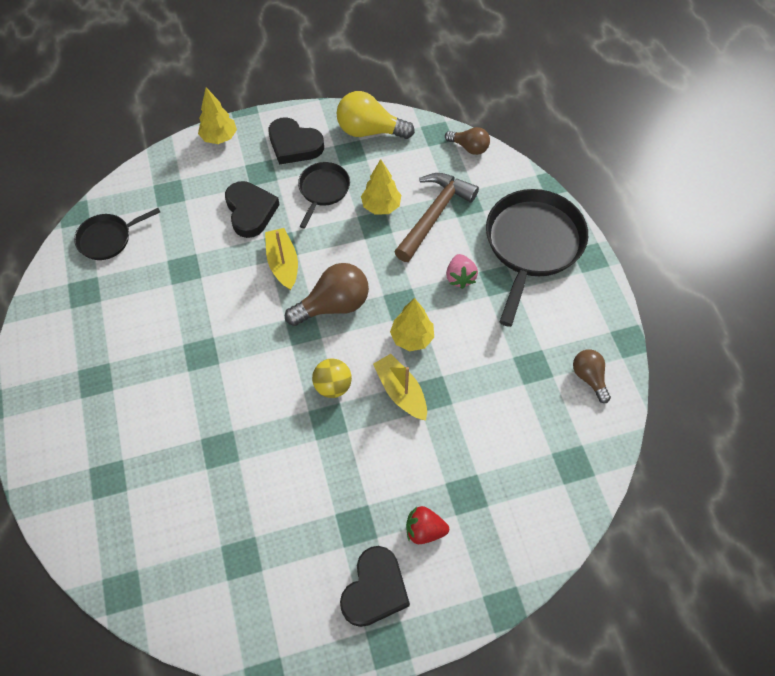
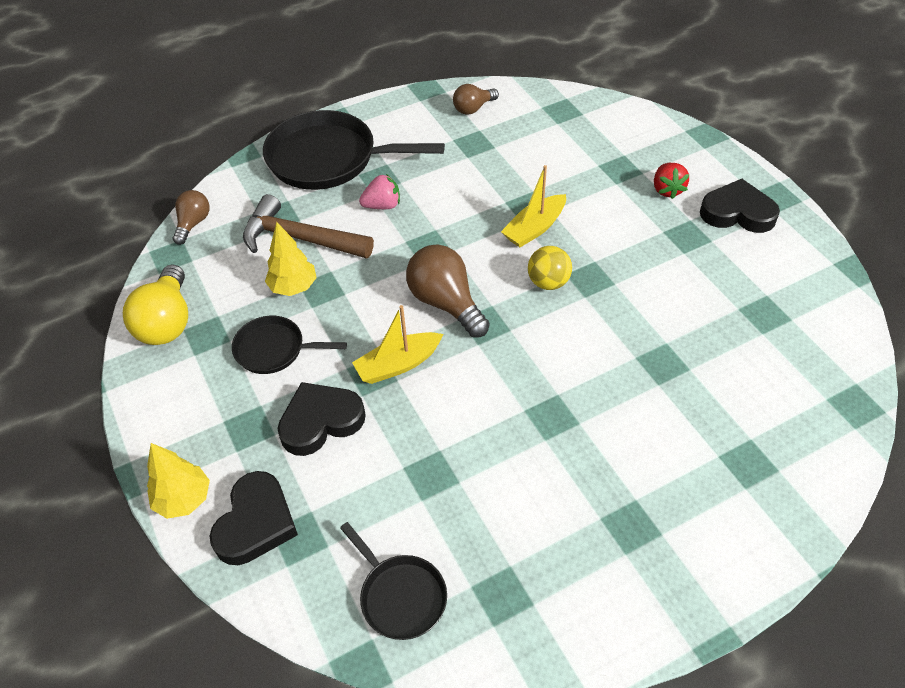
camera: 100 degrees left, 10 degrees down
(294, 145) = (195, 399): black heart -> black heart (256, 523)
(412, 338) = (468, 230): yellow tree -> none

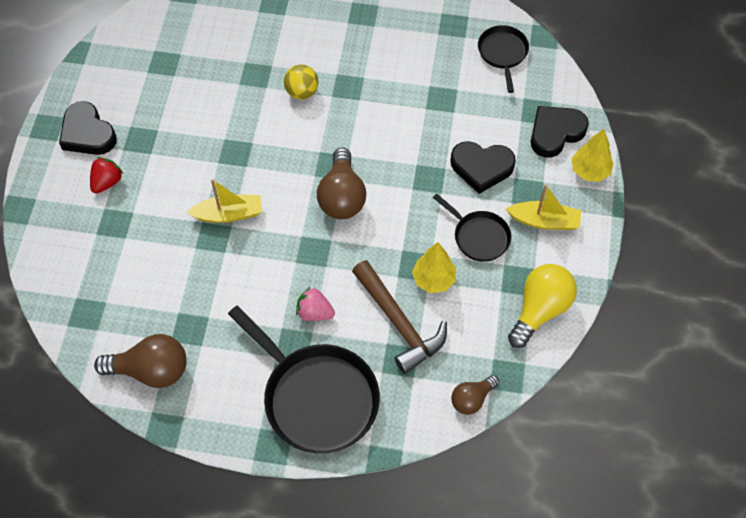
camera: 145 degrees left, 10 degrees up
(398, 365) = (408, 173): yellow boat -> yellow boat (544, 221)
(473, 108) = (151, 370): brown light bulb -> brown light bulb, size x1.67
(548, 282) = (263, 167): yellow ball -> yellow ball (302, 92)

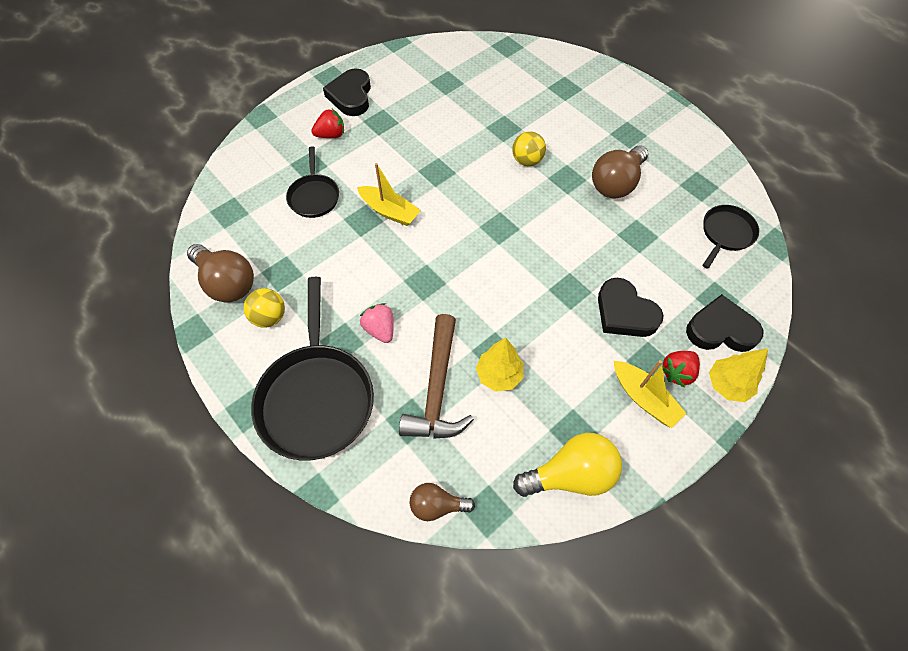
camera: 40 degrees right, 0 degrees up
(216, 369) = (269, 317): none -> yellow ball
(342, 196) = (485, 256): brown light bulb -> brown light bulb (616, 183)
(479, 237) = (571, 368): black pan -> black pan (314, 196)
(551, 186) = (677, 372): none -> red strawberry

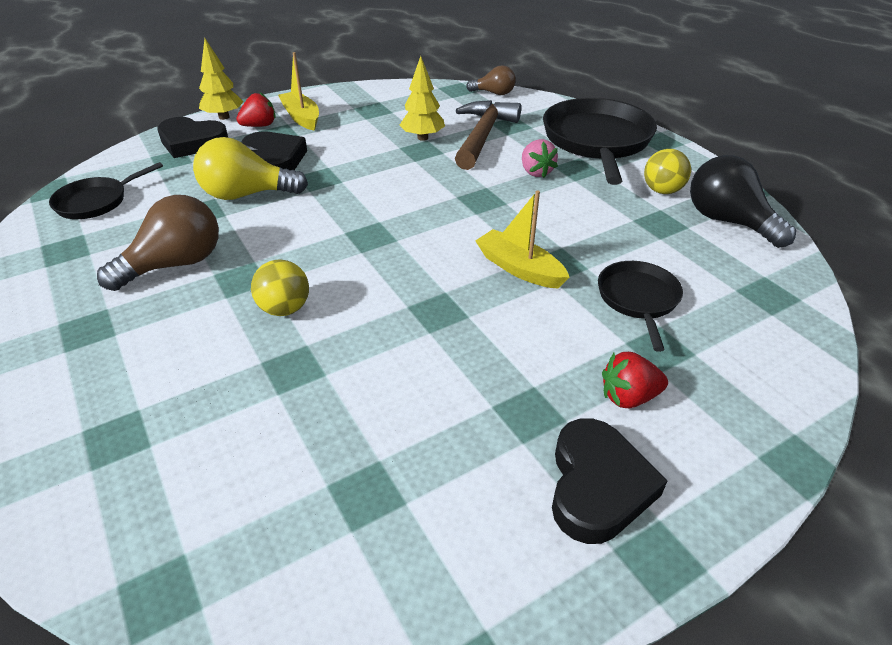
camera: 170 degrees left, 20 degrees down
(227, 283) = (728, 221): brown light bulb -> black light bulb
(570, 474) = (387, 95): yellow light bulb -> yellow light bulb (247, 195)

